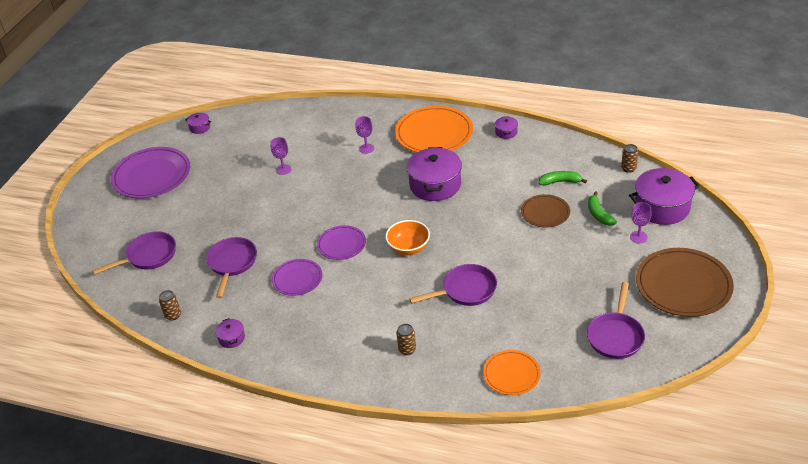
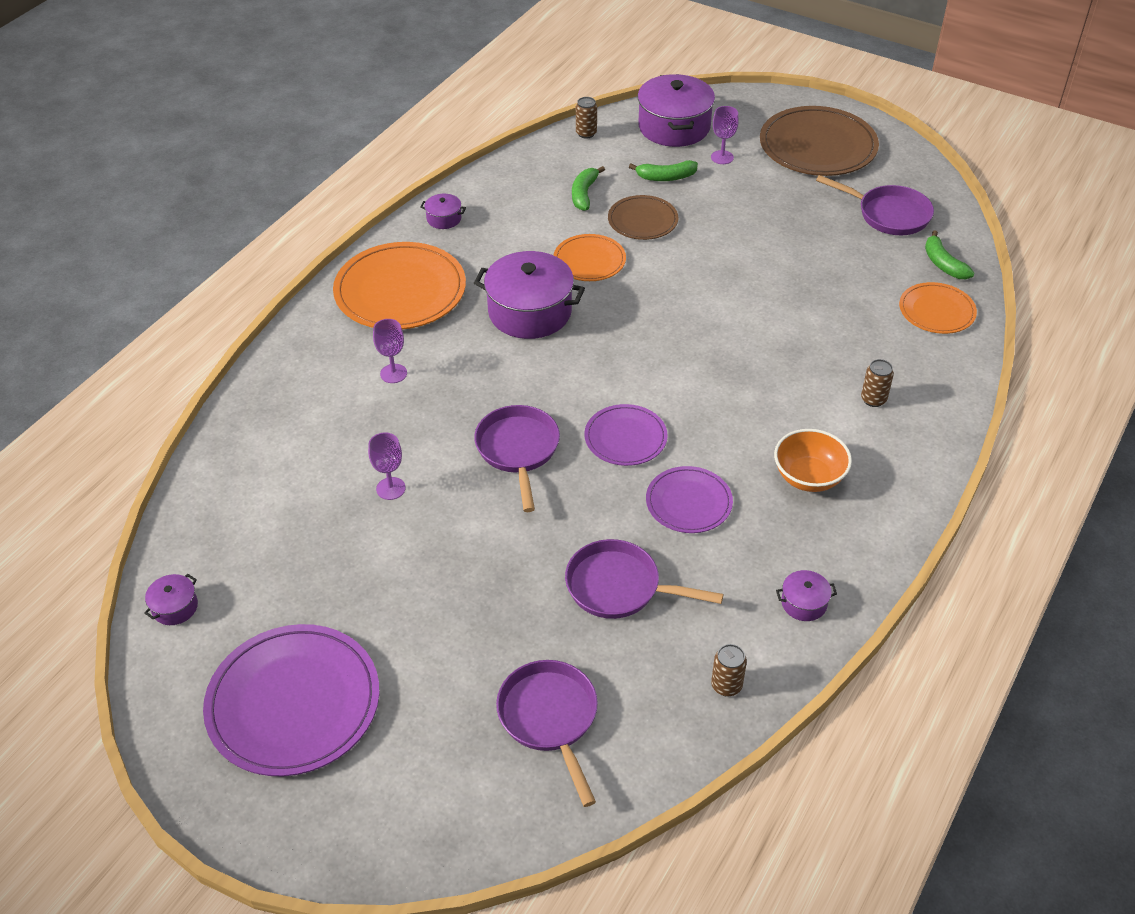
camera: 80 degrees left, 5 degrees up
(408, 248) = (663, 364): orange bowl -> orange bowl (808, 477)
(465, 290) = (772, 322): purple pan -> purple pan (518, 451)
(493, 198) = (589, 261): none -> orange plate
(569, 373) = (943, 264): none -> green banana

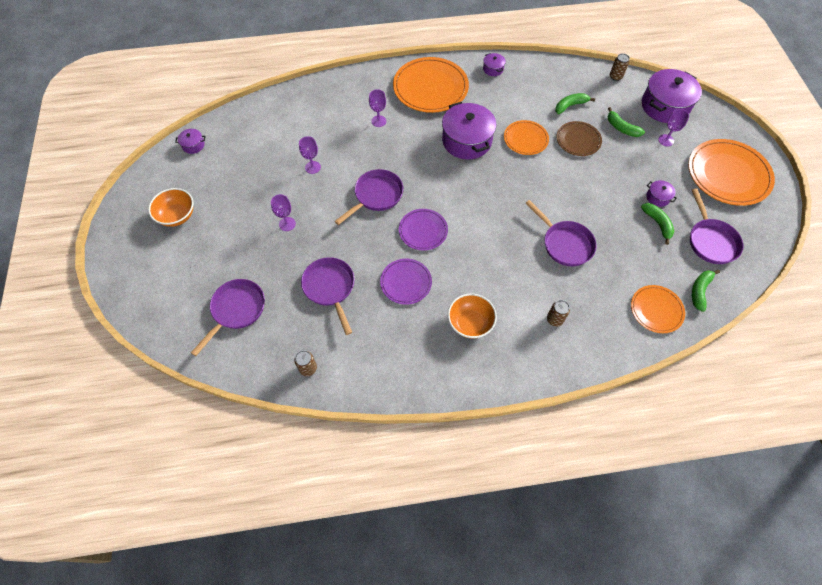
camera: 50 degrees right, 15 degrees up
(293, 703) = (177, 216): purple plate -> orange bowl
(459, 574) = (287, 224): none -> purple goblet
(777, 325) = (564, 243): none -> purple pan
(804, 603) = (385, 371): purple pot -> purple pot (657, 197)
(818, 146) = (728, 174): brown plate -> orange plate
(827, 237) = (657, 223): none -> green banana

